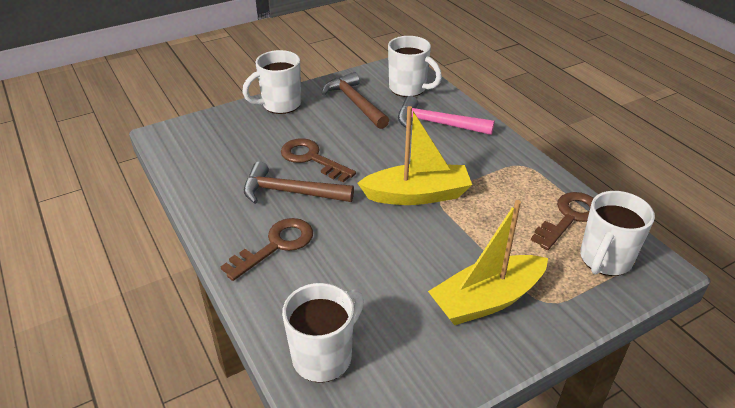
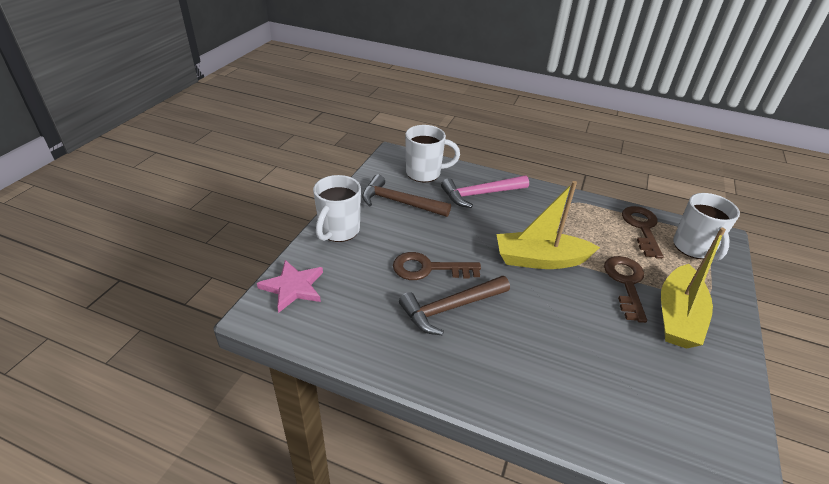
camera: 40 degrees left, 0 degrees up
(202, 128) = (293, 287): none -> pink star
(276, 245) = (501, 363): brown key -> brown key (625, 283)
(324, 356) = (652, 434): white mug -> none
(417, 195) = (540, 260): yellow boat -> yellow boat turned 135 degrees counterclockwise

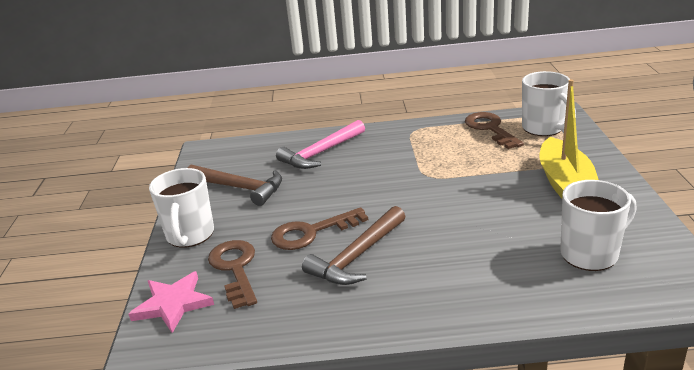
camera: 20 degrees left, 10 degrees down
(399, 202) = (240, 188): brown hammer -> brown hammer turned 150 degrees counterclockwise
(425, 173) = (250, 154): white mug -> white mug (591, 254)
(540, 260) = (416, 185): yellow boat -> none
(625, 283) = (505, 175): brown key -> brown key (235, 269)

